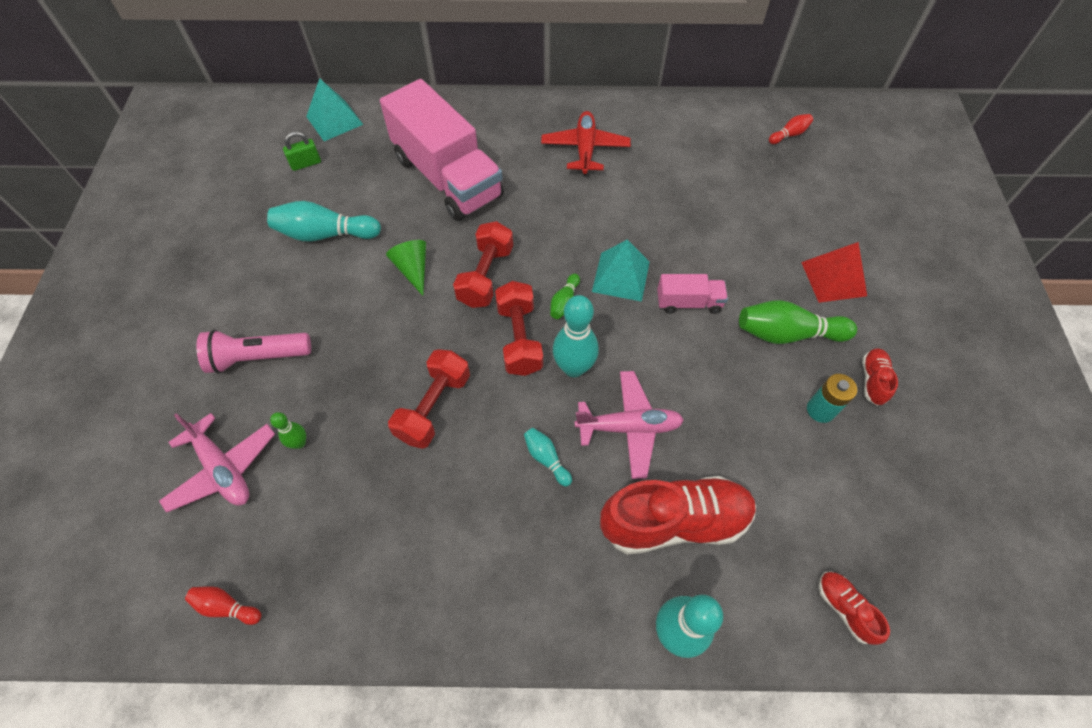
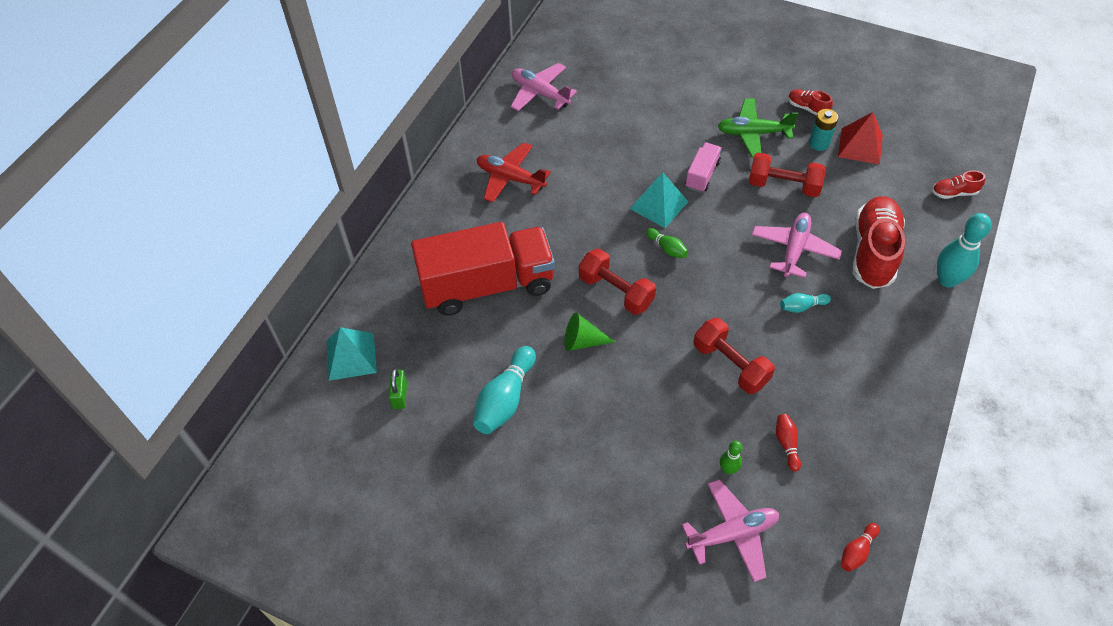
camera: 65 degrees left, 5 degrees down
(258, 357) = (626, 485): pink flashlight -> none
(448, 177) = (487, 285): pink truck -> red truck
(519, 339) = (689, 289): red dumbbell -> red dumbbell (783, 186)
(574, 368) = (731, 264): turquoise bowling pin -> none
(711, 132) = (540, 93): none -> pink plane
(787, 334) = (753, 133): green bowling pin -> green plane
(789, 135) = (570, 51): red bowling pin -> red bowling pin (786, 444)
(833, 278) = (718, 89): red pyramid -> red pyramid (860, 146)

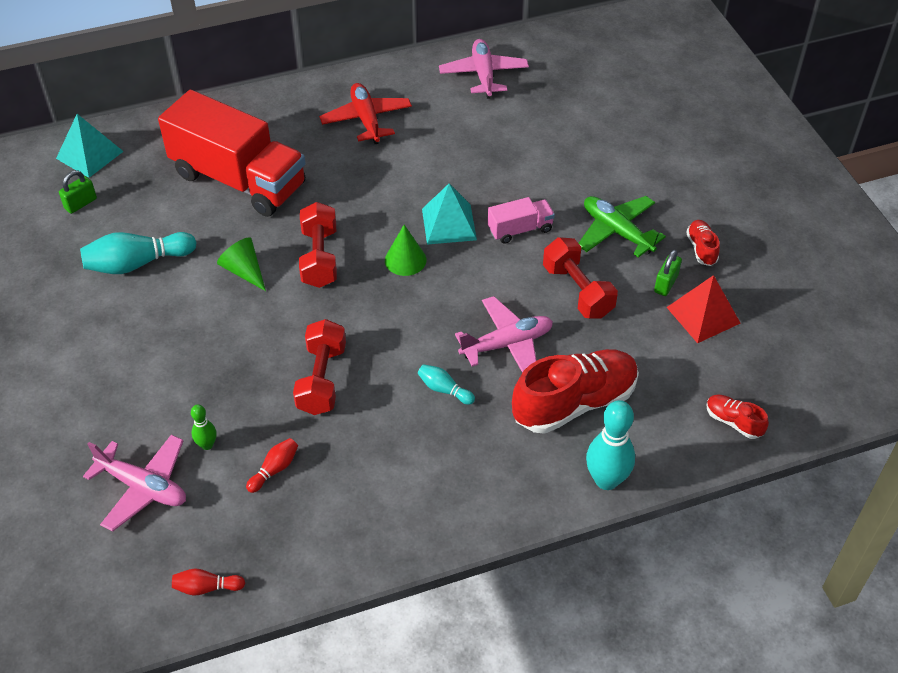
camera: 45 degrees right, 5 degrees down
(667, 248) = (405, 260): green bowling pin -> green cone
(819, 143) = (665, 284): turquoise battery -> green padlock

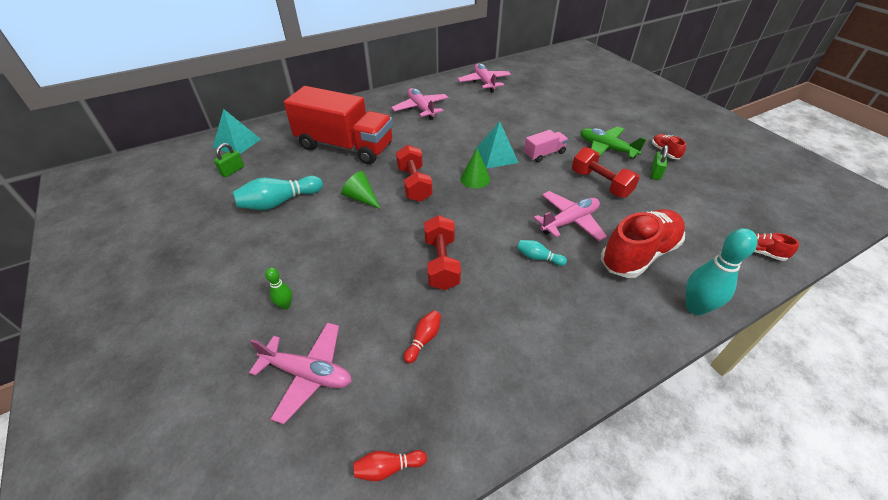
camera: 10 degrees left, 5 degrees down
(207, 445) = (359, 327): green bowling pin -> green bowling pin (285, 305)
(366, 119) = (421, 108): red plane -> pink plane
(703, 315) = (691, 188): red pyramid -> none

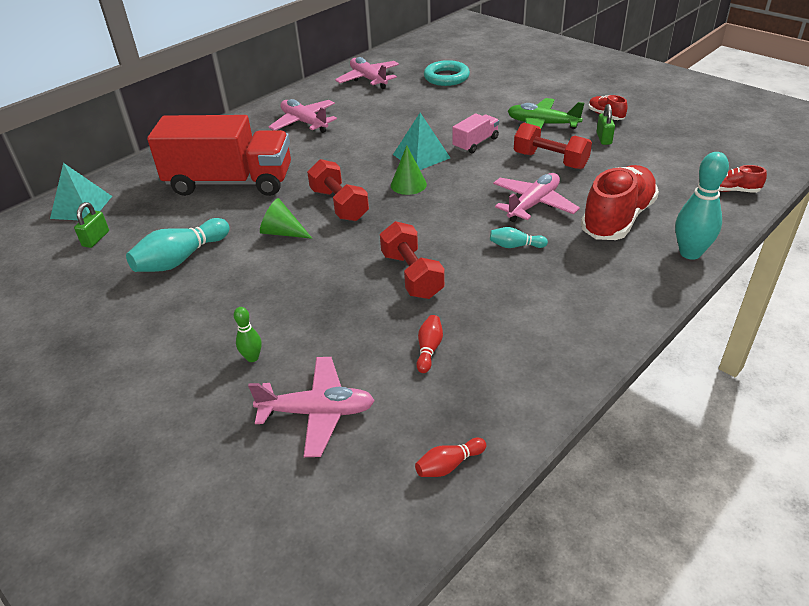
camera: 15 degrees left, 5 degrees down
(544, 92) = (446, 77): none -> turquoise ring

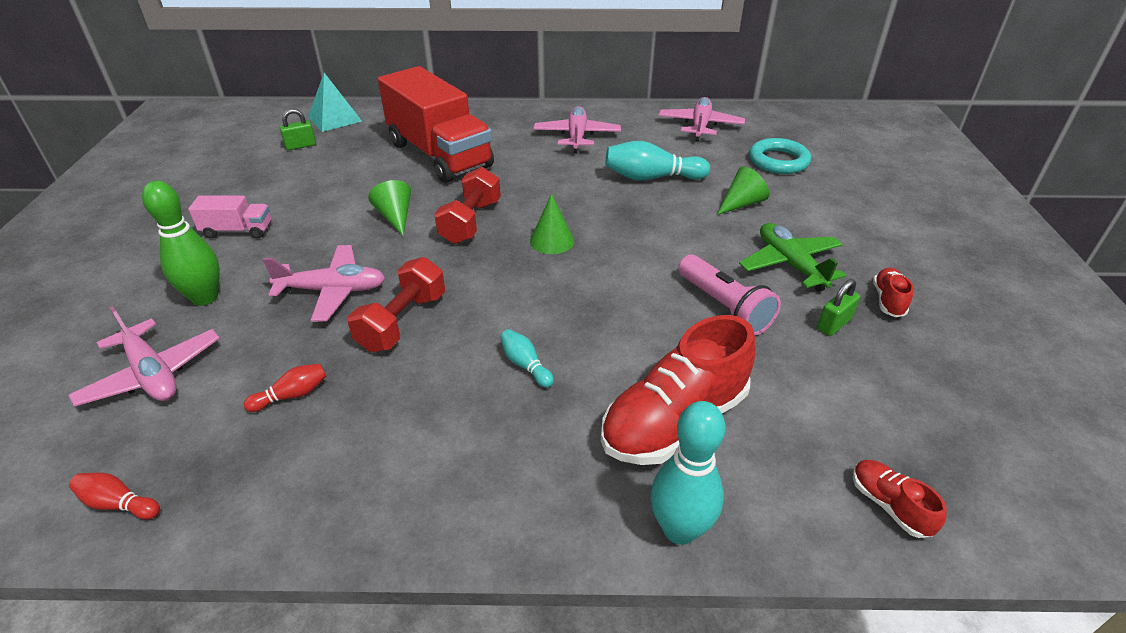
camera: 45 degrees right, 0 degrees up
(181, 259) = (310, 192): turquoise bowling pin -> turquoise bowling pin (651, 178)
(252, 358) = (205, 298): green bowling pin -> green bowling pin, size x1.92
(421, 156) = (611, 222): turquoise pyramid -> none
(468, 109) = (741, 204): none -> green cone
(475, 143) = (683, 241): pink truck -> pink truck (238, 231)
(533, 204) = (620, 338): pink plane -> pink plane (333, 291)
(550, 161) = (724, 307): red dumbbell -> pink flashlight
(617, 219) = (674, 421): red shoe -> red shoe turned 150 degrees clockwise

